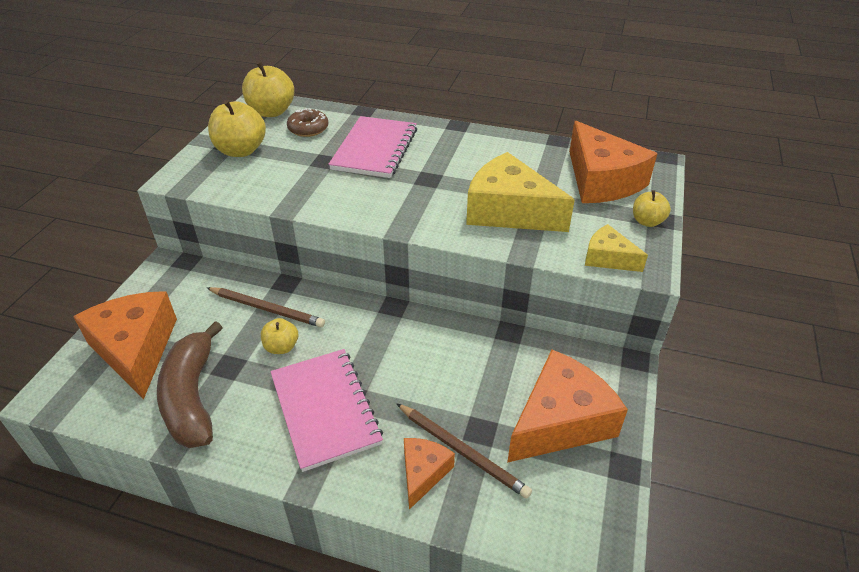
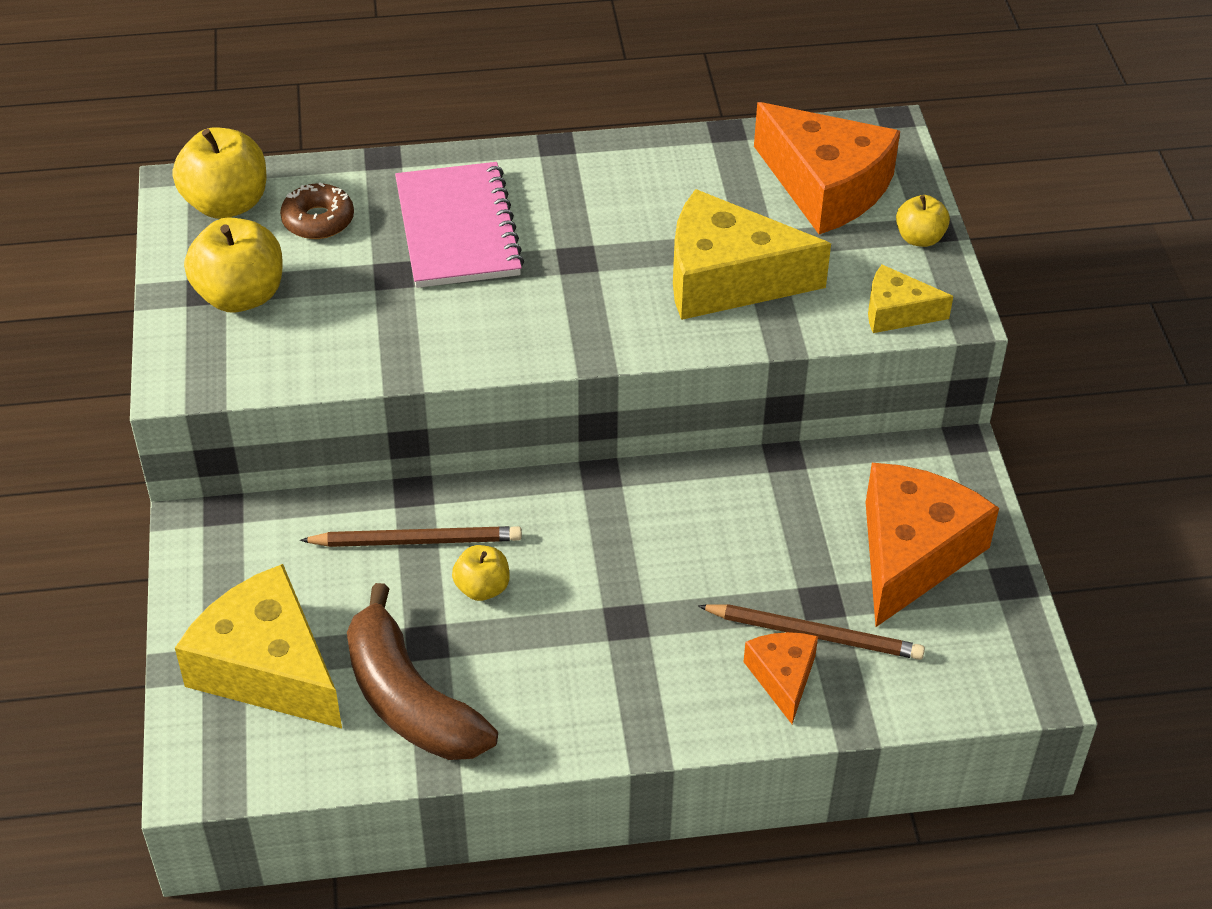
camera: 25 degrees left, 5 degrees up
(136, 350) = (267, 668): orange cheese -> yellow cheese
(325, 409) = (606, 648): pink notebook -> none

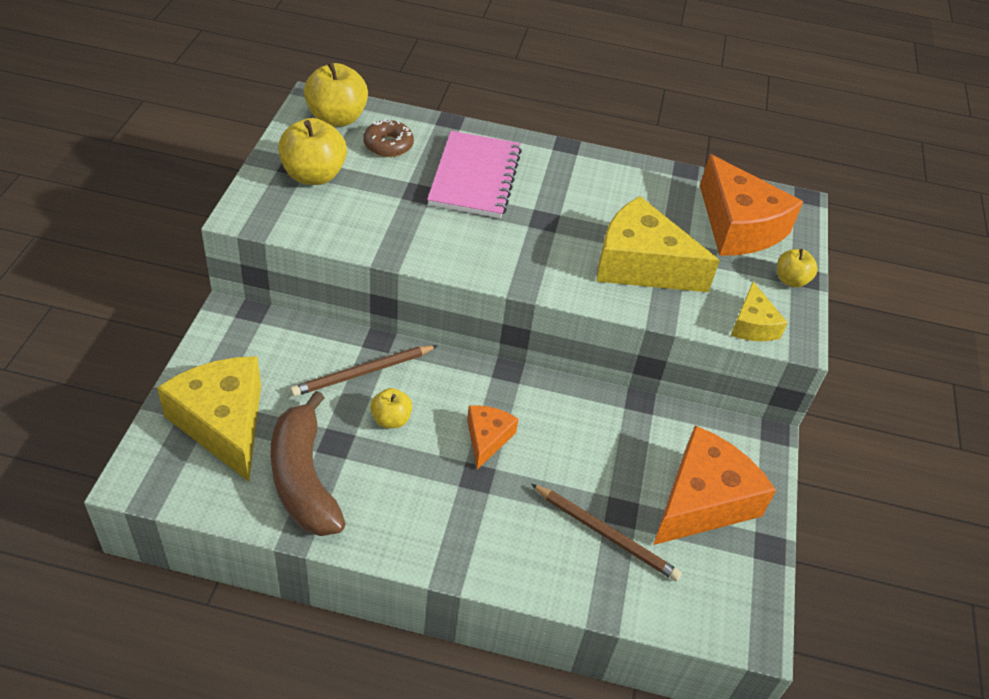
camera: 15 degrees right, 0 degrees up
(416, 541) = (363, 372): brown pencil -> brown pencil turned 135 degrees clockwise
(783, 677) = (569, 557): orange cheese -> orange cheese (487, 438)
(896, 312) = (752, 325): yellow cheese -> yellow cheese turned 120 degrees counterclockwise

